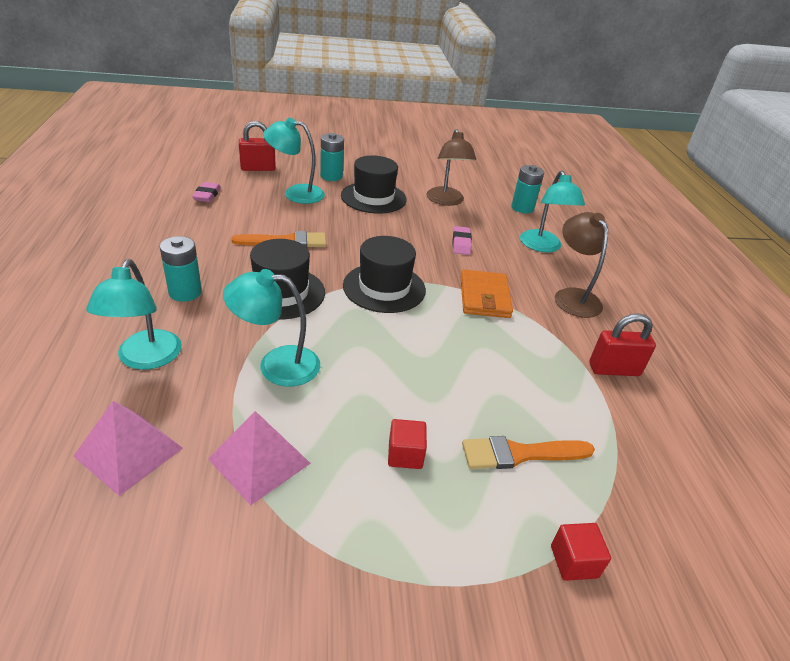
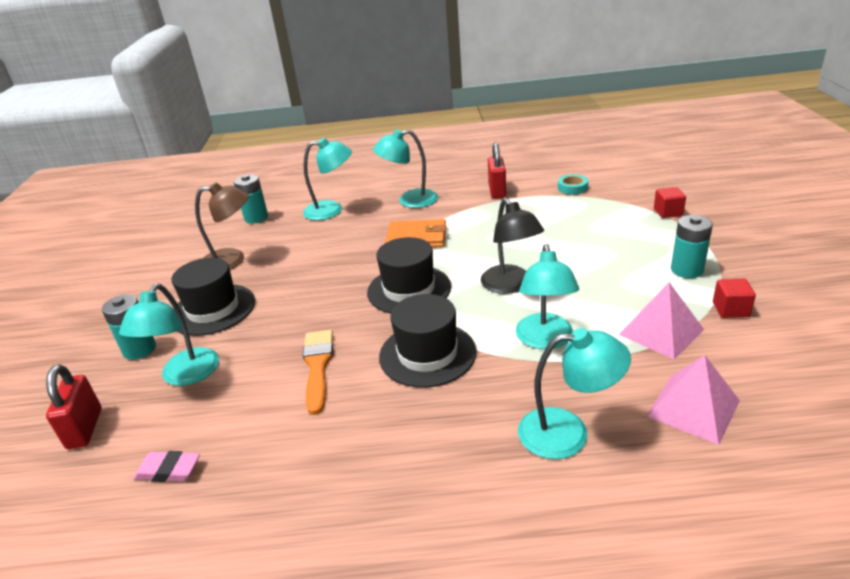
camera: 80 degrees left, 5 degrees down
(185, 292) = (438, 431): turquoise battery -> turquoise battery (687, 270)
(379, 354) = (511, 285): none -> black lamp
(405, 455) = (619, 267): red cube -> red cube (730, 309)
(461, 243) = (325, 250): pink eraser -> none
(520, 454) = (595, 226): orange brush -> none
(573, 296) = (409, 200): brown lamp -> turquoise lamp
(643, 452) = (572, 188): none -> turquoise tape

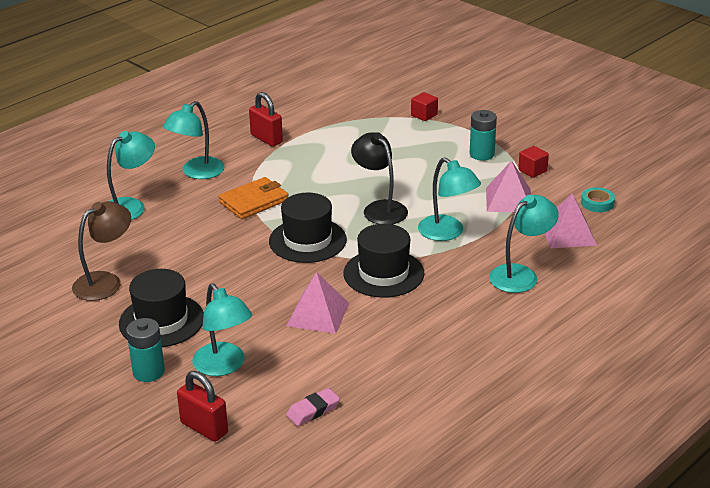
camera: 45 degrees left, 0 degrees up
(256, 218) = (59, 240): turquoise battery -> none
(318, 366) = (318, 314): orange brush -> pink pyramid
(511, 285) = (380, 208): black lamp -> black lamp turned 150 degrees counterclockwise
(572, 188) = (328, 116): turquoise tape -> turquoise tape (597, 203)

